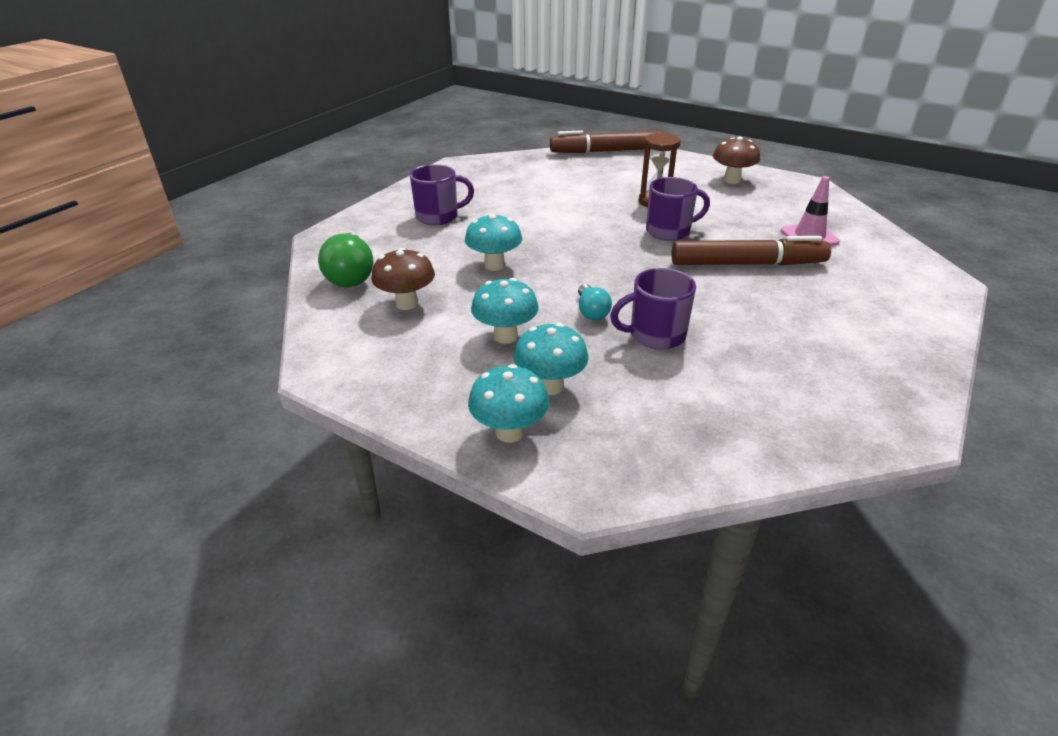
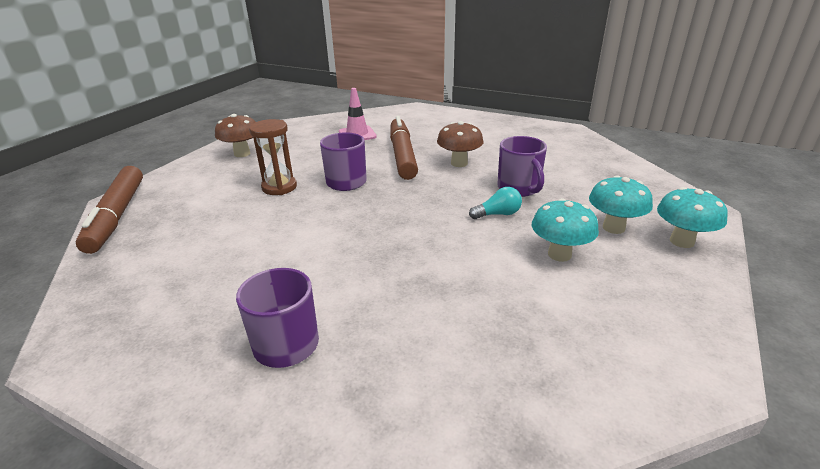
camera: 95 degrees left, 5 degrees down
(351, 275) = (482, 410): green light bulb -> none
(407, 303) = (534, 332): brown mushroom -> brown mushroom (459, 163)
(494, 265) = (426, 274): turquoise mushroom -> none

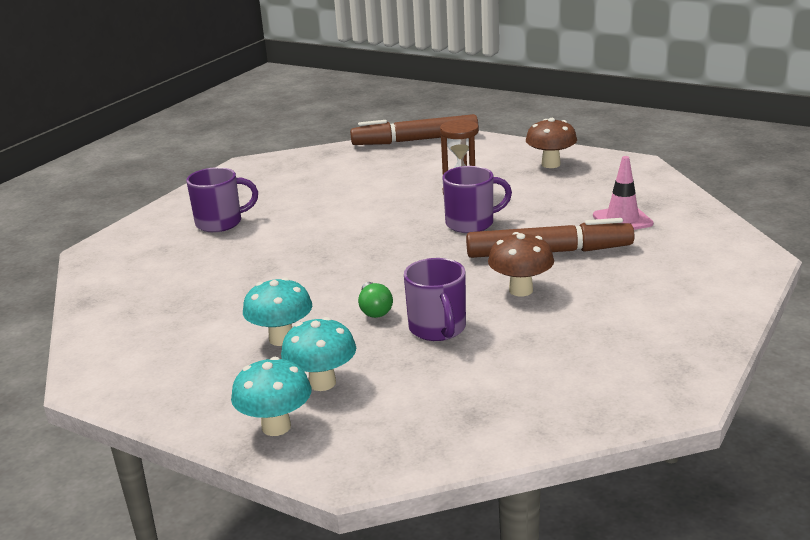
camera: 95 degrees right, 5 degrees down
(498, 214) = (374, 310): turquoise light bulb -> green light bulb
(519, 188) = (438, 329): purple mug -> purple mug turned 90 degrees counterclockwise

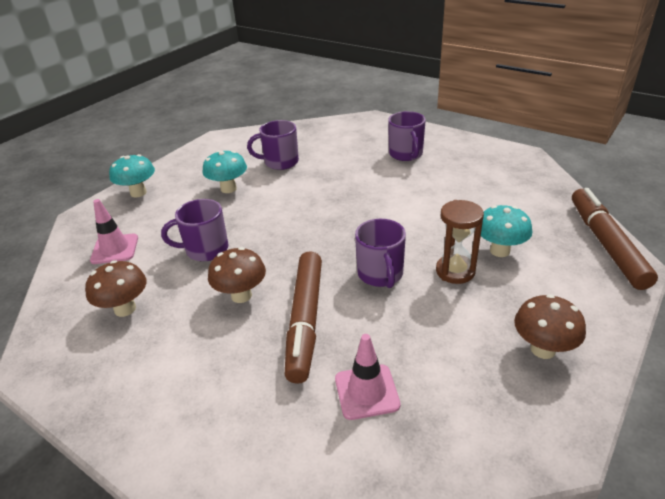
camera: 95 degrees right, 10 degrees up
(210, 307) = (280, 162): none -> purple mug
(322, 383) = (170, 205): turquoise mushroom -> turquoise mushroom (499, 251)
(374, 310) = (246, 222): green light bulb -> none
(442, 405) = (115, 249): none -> pink traffic cone
(564, 361) = (125, 309): none -> brown mushroom

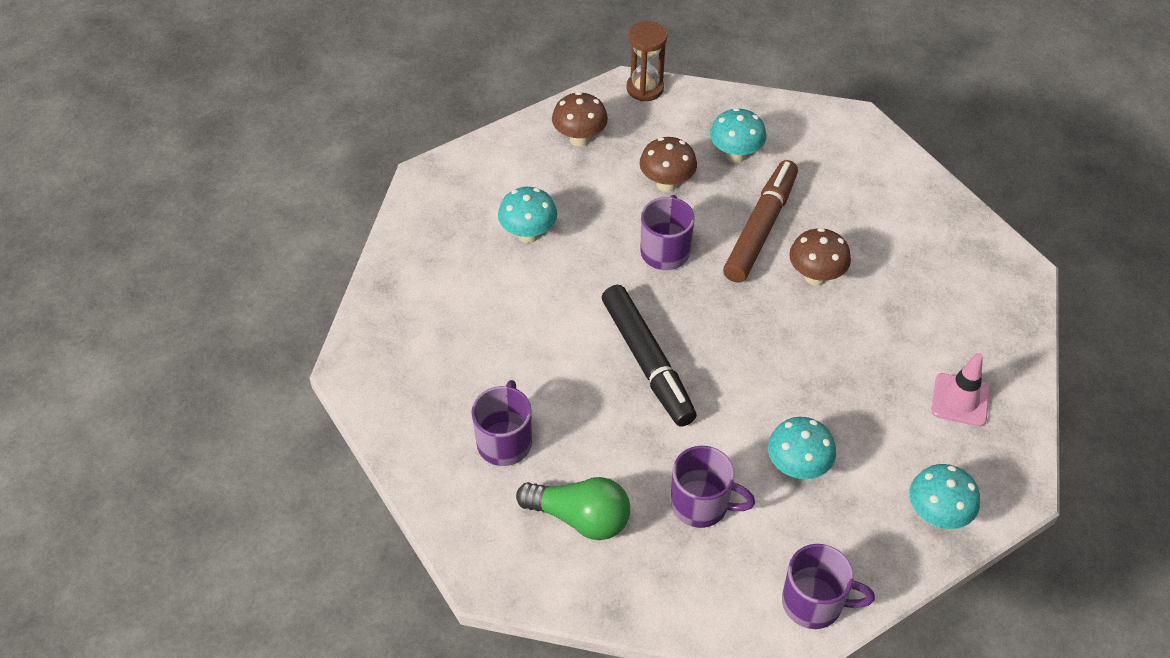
camera: 160 degrees left, 15 degrees up
(125, 309) = (939, 303): brown mushroom -> brown mushroom (666, 184)
(205, 250) = (845, 356): purple mug -> purple mug (814, 603)
(342, 143) = (580, 518): none -> green light bulb
(348, 207) = (647, 362): none -> black marker
(366, 392) = (735, 155): pink traffic cone -> turquoise mushroom
(455, 271) = (591, 228): brown hourglass -> brown hourglass (645, 88)
(606, 244) = (421, 204): brown marker -> none

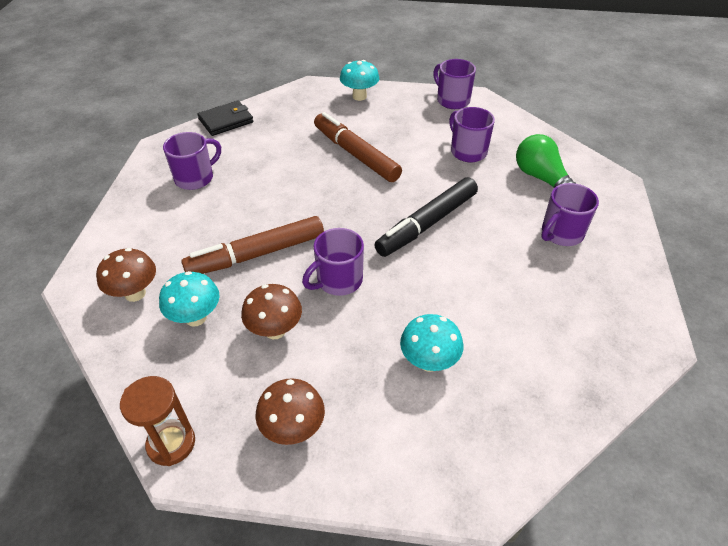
camera: 140 degrees left, 5 degrees down
(647, 362) = (427, 224): black marker -> black marker turned 150 degrees counterclockwise
(797, 467) = (400, 139): turquoise mushroom -> none
(815, 277) = (267, 207): brown mushroom -> brown mushroom (135, 293)
(818, 405) = (355, 154): none -> brown marker
(926, 261) = (195, 178): none -> purple mug
(960, 400) = (284, 121): pink traffic cone -> none
(1019, 352) = (226, 120): none -> black wallet

